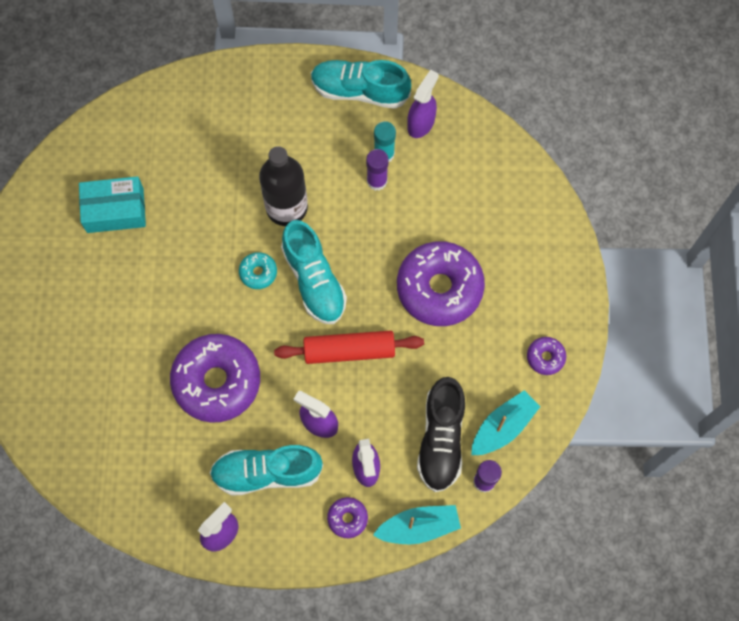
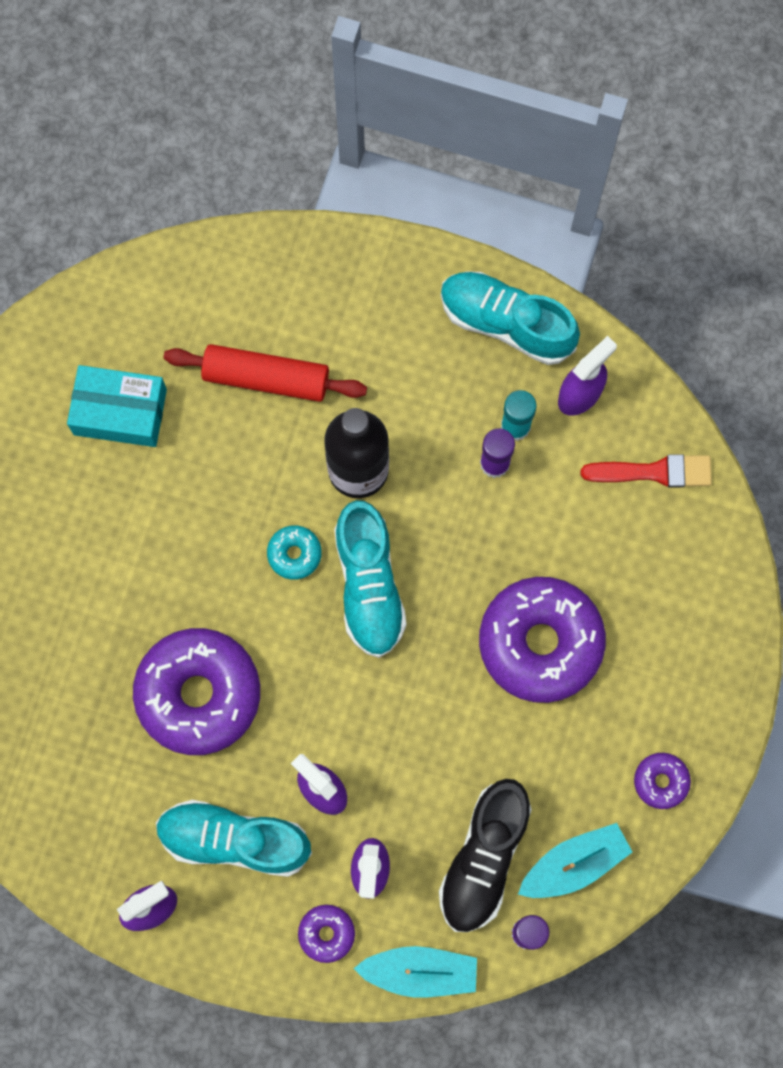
camera: 15 degrees right, 5 degrees up
(349, 351) = (391, 699): red rolling pin -> red rolling pin (266, 378)
(483, 160) = (654, 472): none -> red brush

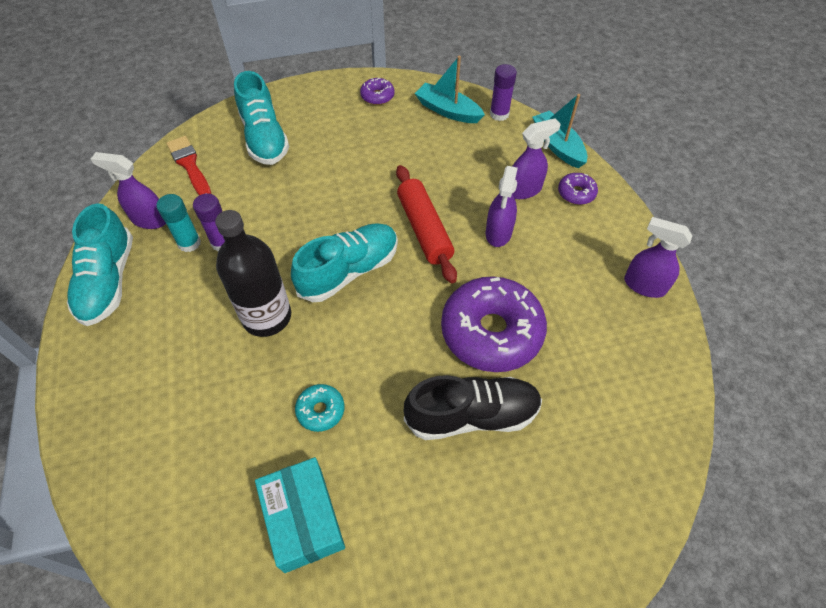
camera: 120 degrees left, 20 degrees down
(234, 840) = (565, 263): turquoise shoe -> turquoise shoe (264, 138)
(266, 378) = (219, 416): red rolling pin -> red rolling pin (424, 229)
(294, 554) = (353, 325): turquoise donut -> turquoise donut (320, 410)
(484, 858) = (475, 146): black shoe -> black shoe (472, 415)
(540, 642) = (332, 172): purple donut -> none

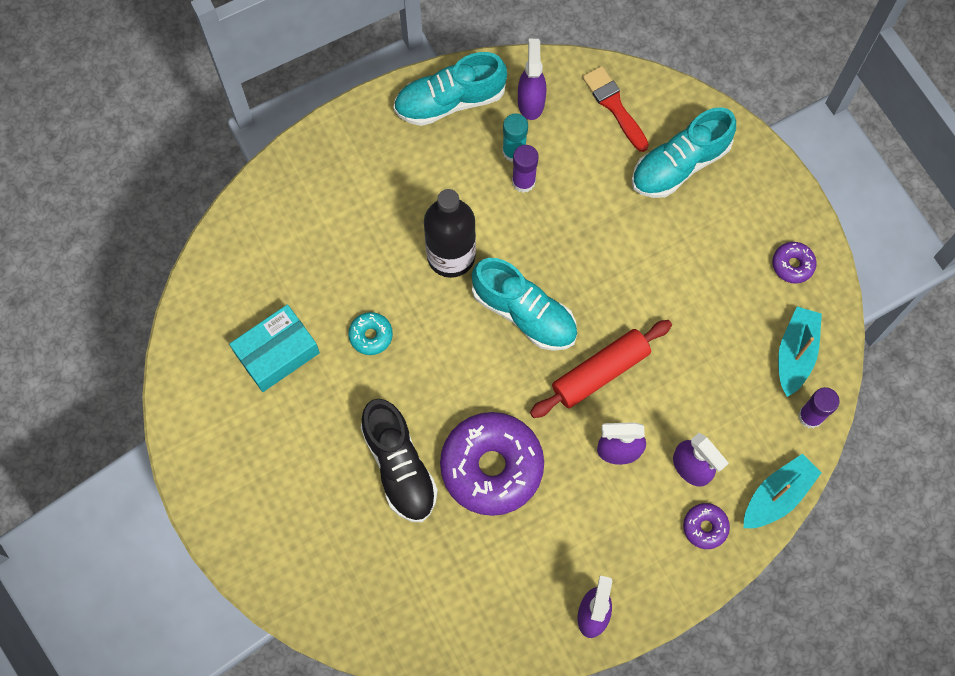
camera: 75 degrees right, 15 degrees up
(189, 165) = (614, 106): red brush -> red brush turned 75 degrees counterclockwise

